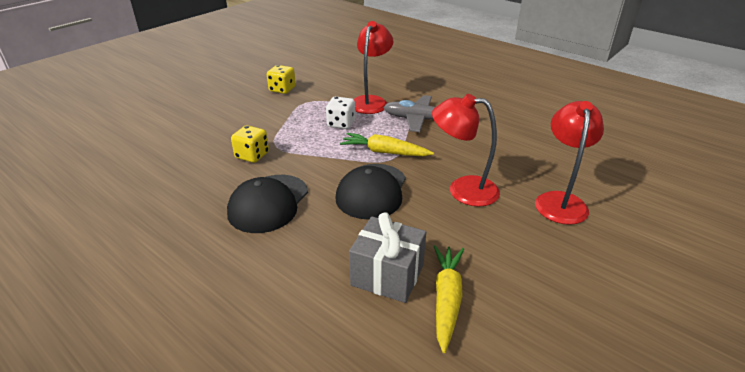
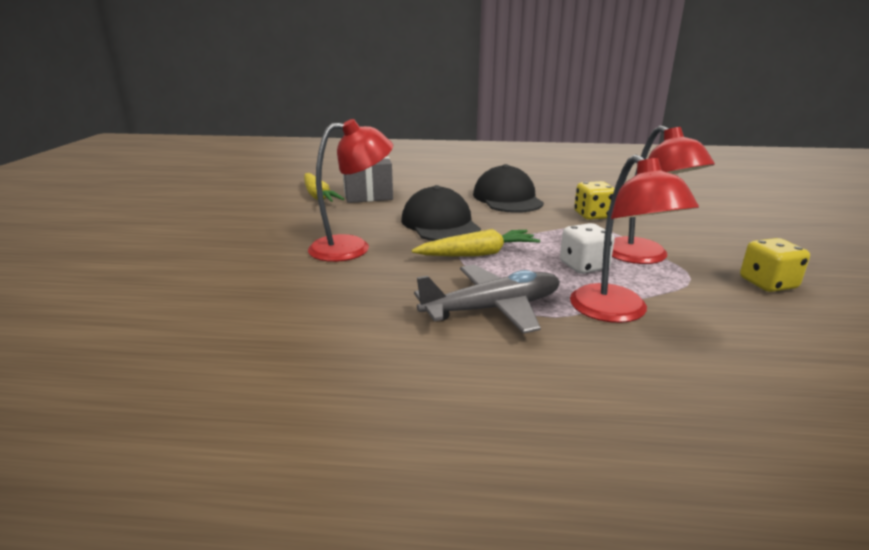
camera: 145 degrees right, 10 degrees down
(560, 201) = (233, 267): red lamp -> red lamp (644, 257)

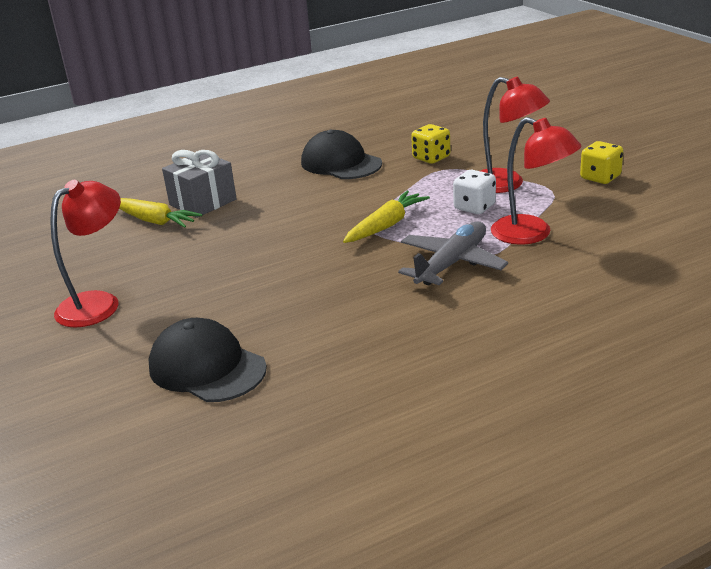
camera: 30 degrees left, 5 degrees up
(352, 247) = (275, 258): red lamp -> red lamp (98, 303)
(440, 224) = (317, 209): black cap -> black cap (207, 367)

